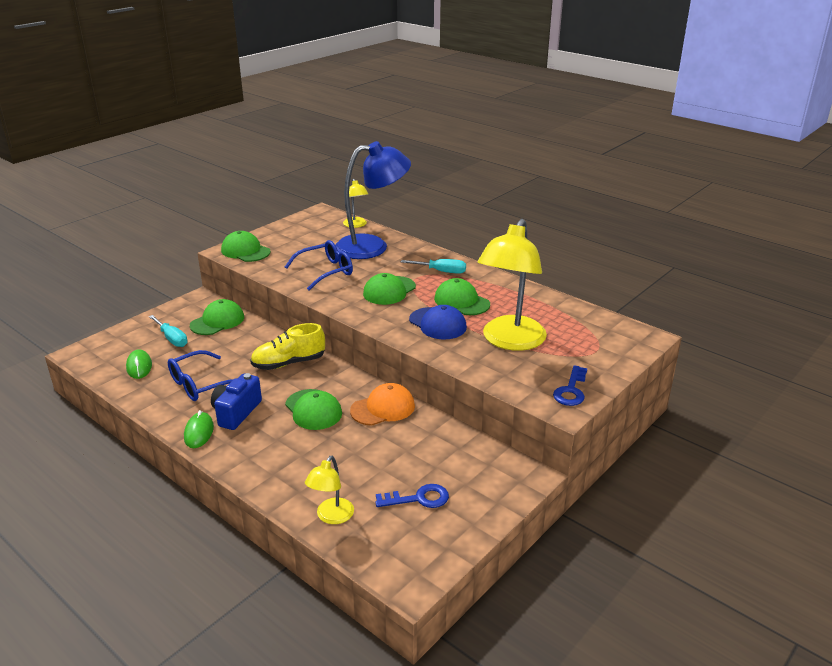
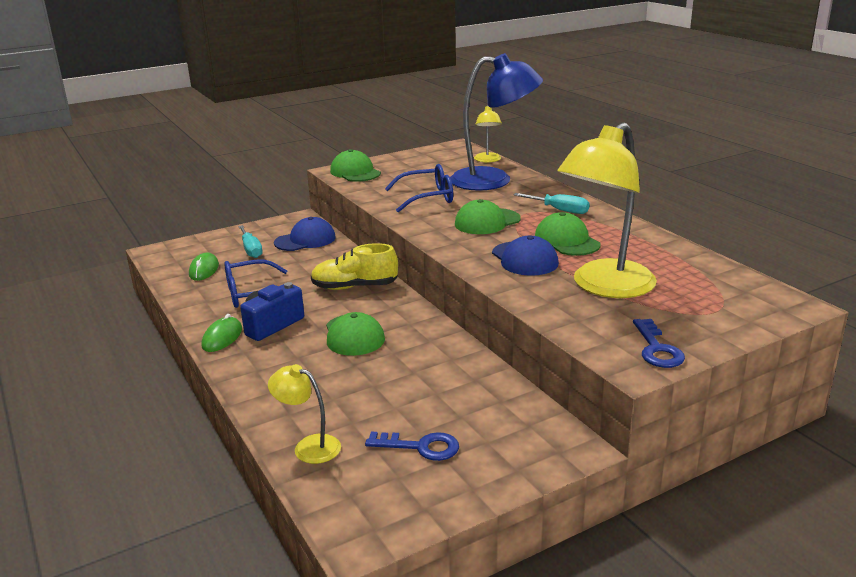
camera: 20 degrees right, 5 degrees down
(217, 321) = (305, 240): green cap -> blue cap
(331, 517) = (309, 446): yellow lamp -> yellow lamp turned 75 degrees clockwise
(383, 408) = (432, 345): orange cap -> none
(571, 390) = (657, 349): blue key -> blue key turned 45 degrees counterclockwise

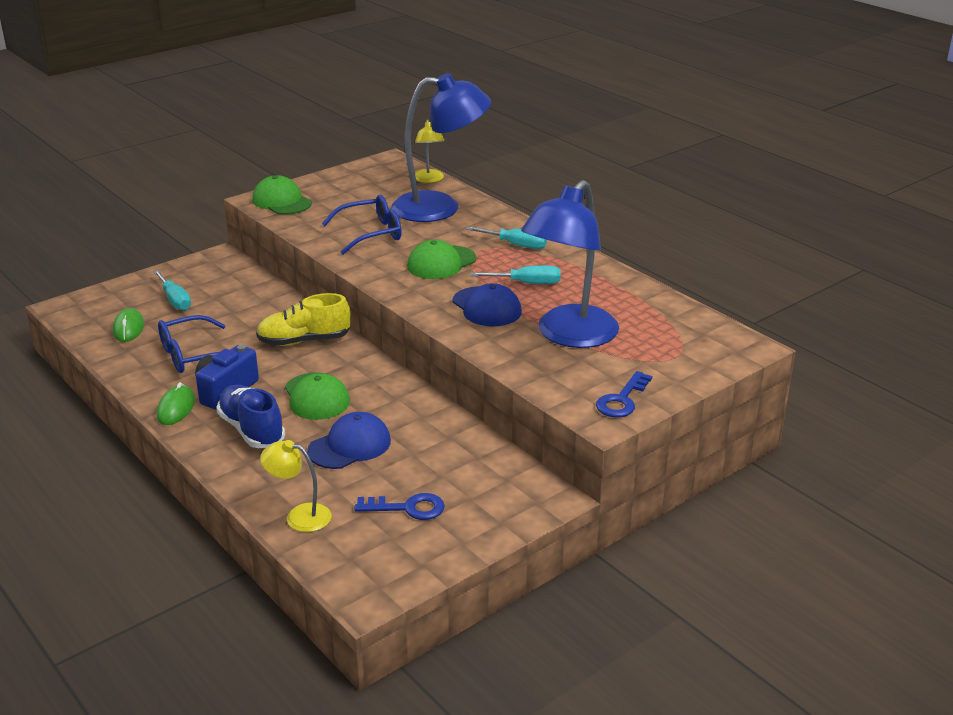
camera: 10 degrees left, 5 degrees up
(285, 361) = (252, 430): none -> blue shoe
(305, 240) = (234, 285): blue cap -> blue cap (350, 446)
(566, 241) = (527, 283): green cap -> turquoise screwdriver
(604, 287) = (569, 336): yellow lamp -> blue lamp
(657, 349) = (622, 400): blue key -> blue key turned 45 degrees clockwise

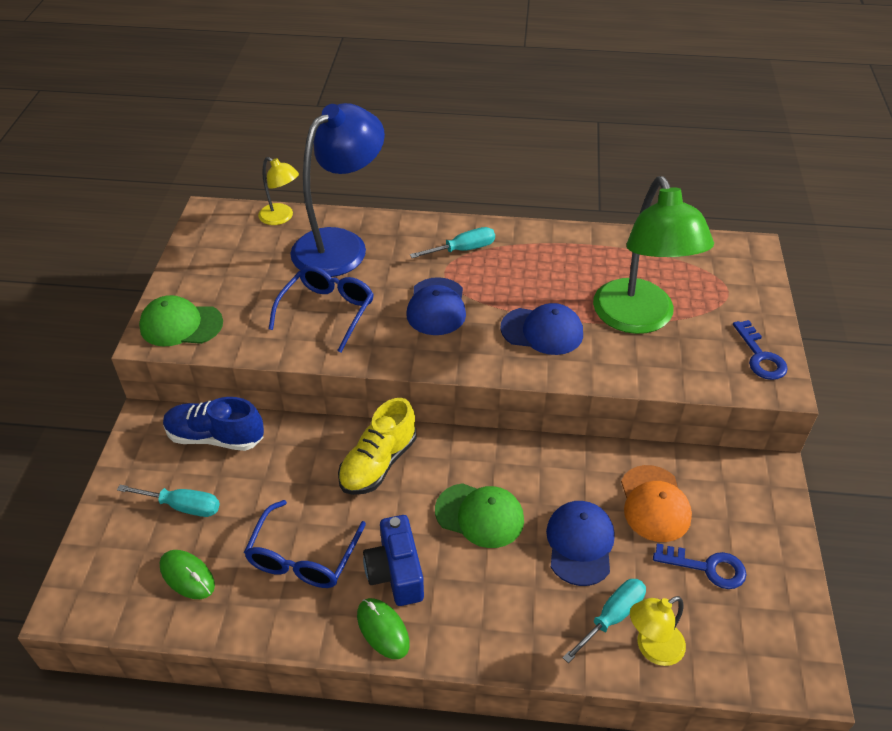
camera: 45 degrees left, 15 degrees up
(252, 430) = (483, 595): blue shoe -> blue shoe (215, 437)
(407, 508) = (707, 567): blue key -> blue key turned 60 degrees clockwise
(435, 459) = (654, 504): none -> orange cap
(441, 263) = (436, 307): green cap -> blue cap
(527, 283) = (532, 285): turquoise screwdriver -> turquoise screwdriver (612, 617)
(569, 336) = (639, 319): blue lamp -> green lamp

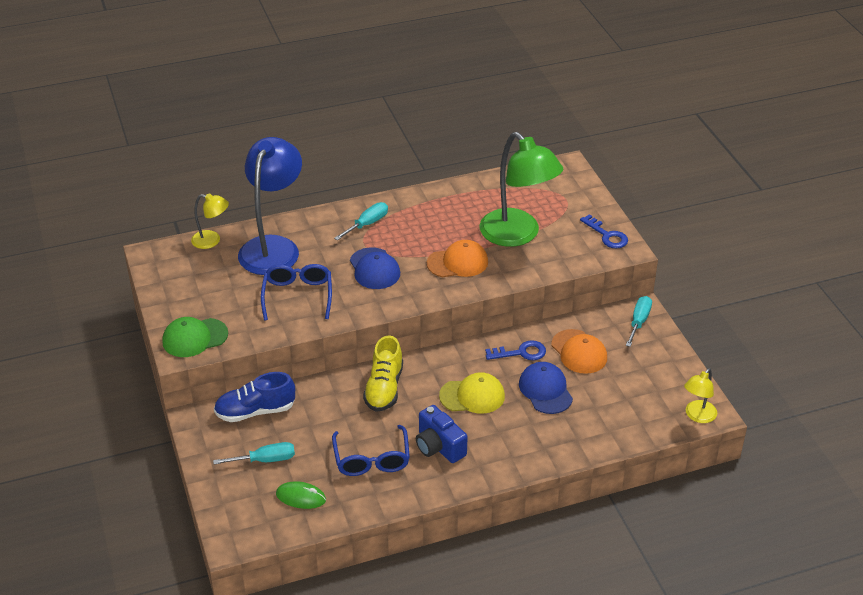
camera: 25 degrees left, 5 degrees down
(383, 629) = (451, 479): green mouse -> none
(480, 515) = (472, 396): green cap -> yellow cap
(542, 331) = (457, 262): blue cap -> orange cap
(612, 617) = (587, 423): turquoise screwdriver -> turquoise screwdriver (639, 322)
(652, 648) = (619, 430): yellow lamp -> yellow lamp (697, 416)
(707, 567) = (629, 376): blue key -> blue key (520, 353)

